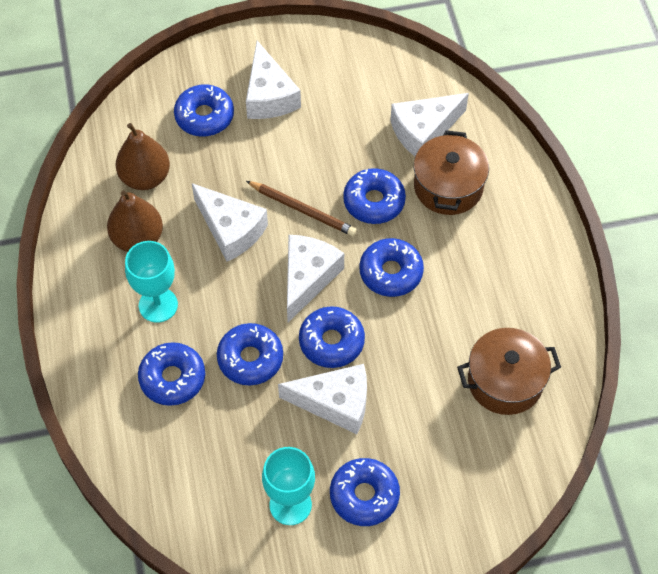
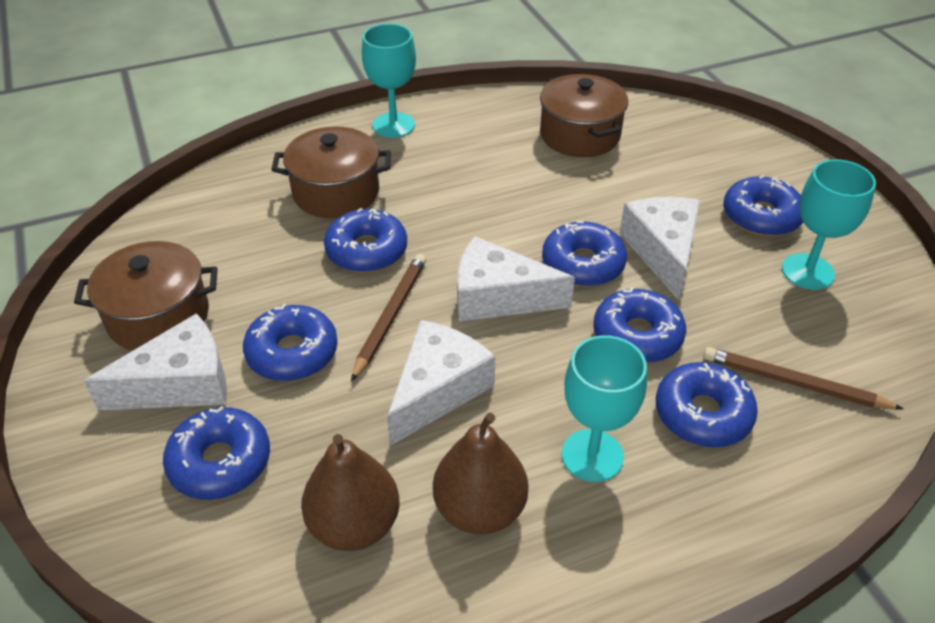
camera: 100 degrees left, 15 degrees down
(183, 446) = (794, 383): none -> brown pencil
(330, 82) = (158, 317): none -> brown pot
(391, 272) = (469, 226): blue donut -> blue donut (292, 353)
(423, 131) = (250, 219): white cheese -> none
(538, 235) = (393, 125): none -> turquoise goblet

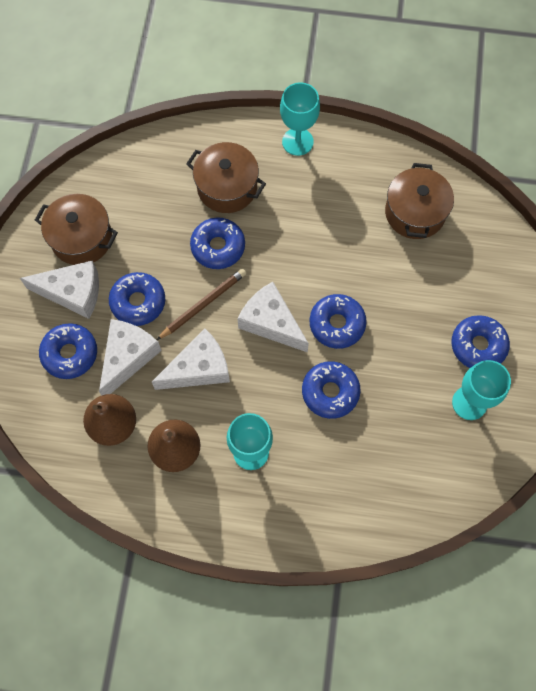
camera: 30 degrees right, 25 degrees up
(662, 251) = (392, 340): white cheese -> white cheese (128, 357)
(702, 414) = (326, 461): blue donut -> none
(794, 383) = (393, 471): brown pencil -> none

